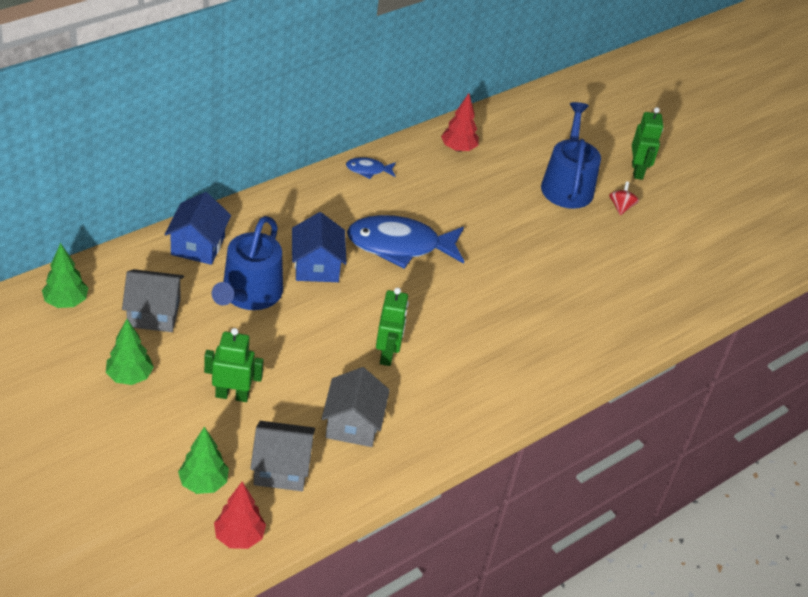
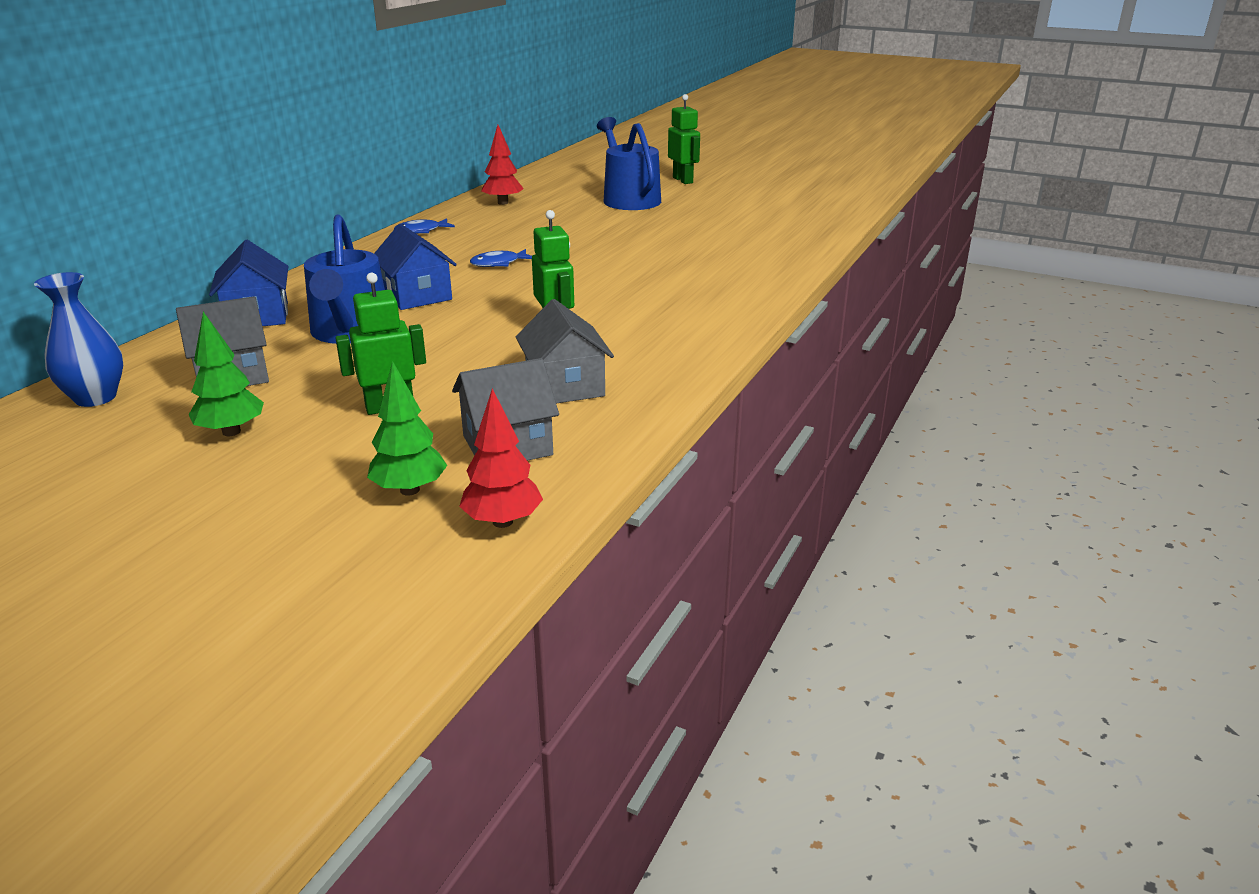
camera: 20 degrees left, 15 degrees down
(66, 302) = (95, 398): green tree -> blue vase
(400, 245) = (499, 263): blue fish -> blue fish, size x0.45
(621, 207) = (691, 199): red spinning top -> none

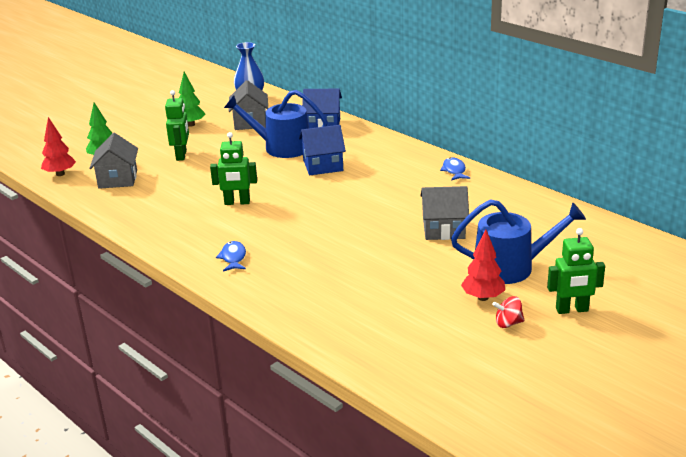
camera: 110 degrees right, 0 degrees up
(499, 263) = (366, 194): blue fish -> blue fish (233, 258)
(503, 203) = (519, 206): red tree -> red tree (483, 297)
(565, 386) = (161, 198): grey house -> grey house (443, 229)
(721, 194) = (508, 323): none -> red spinning top

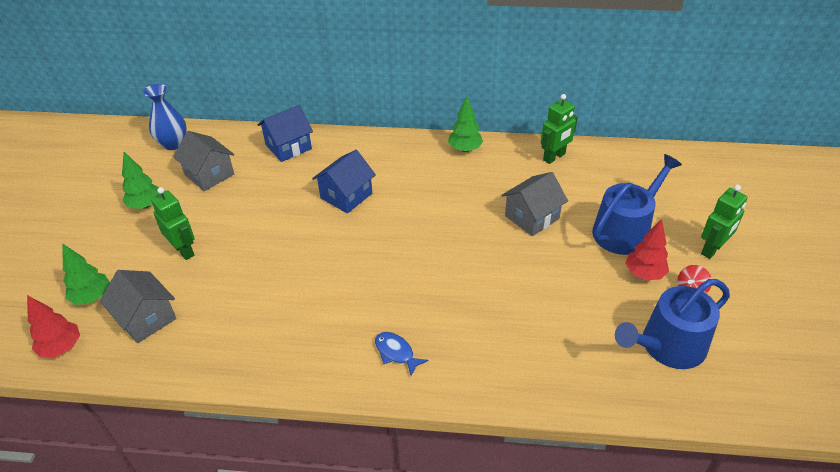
camera: 40 degrees left, 15 degrees up
(237, 202) = (317, 282): green robot -> green robot (554, 157)
(281, 147) = (279, 191): blue watering can -> blue watering can (667, 346)
(454, 171) = (465, 149): blue fish -> green tree

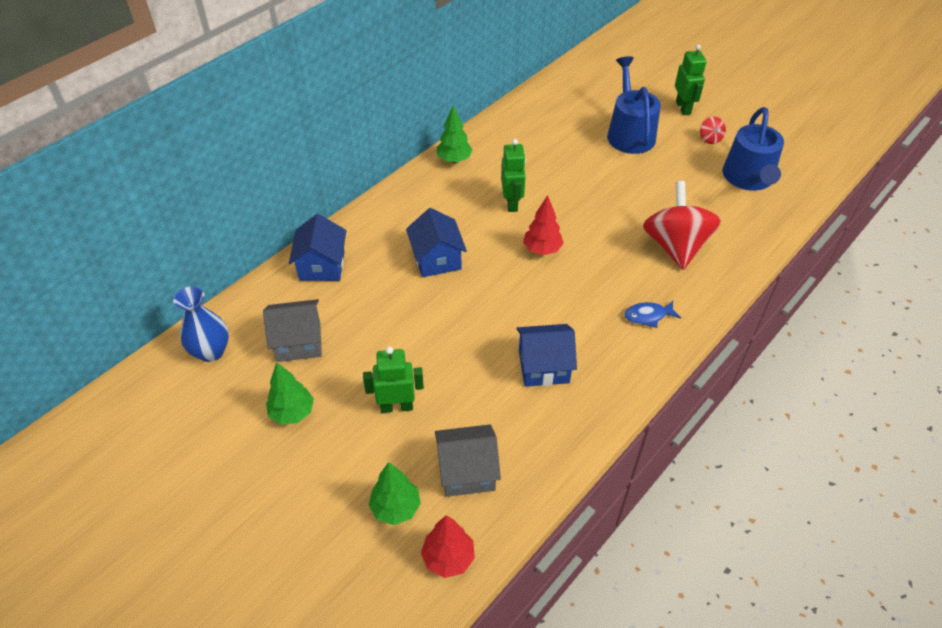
camera: 55 degrees left, 5 degrees up
(282, 311) = (543, 366): none -> blue house
(505, 332) = (675, 246): none -> red spinning top
(532, 217) = (572, 169): grey house -> none
(554, 157) = (517, 120): green robot -> green robot (512, 203)
(644, 274) = (678, 150): red tree -> red tree (542, 249)

